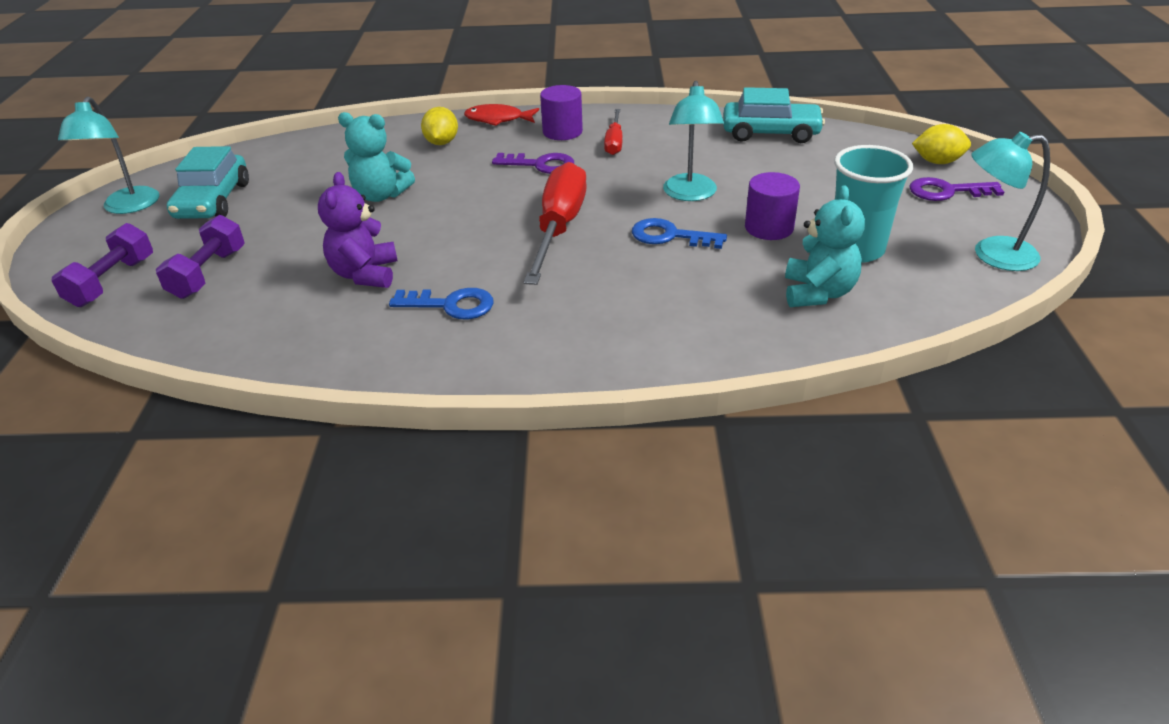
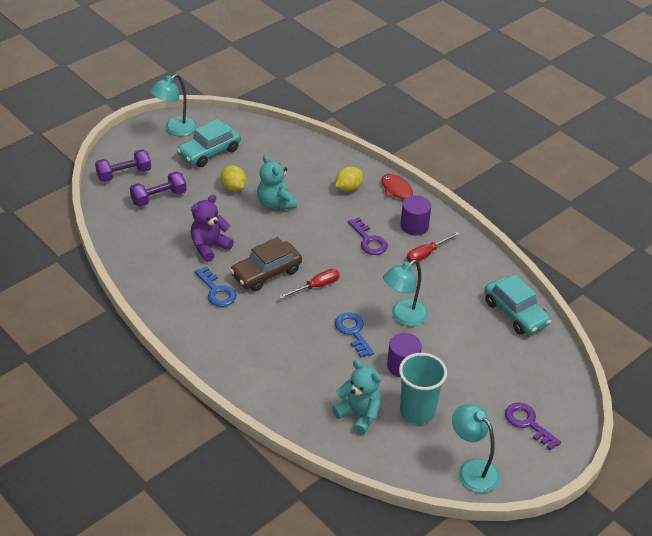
camera: 45 degrees right, 5 degrees up
(481, 252) = (266, 273): none -> brown car
(559, 228) = (316, 286): red screwdriver -> red screwdriver, size x0.53
(818, 293) = (359, 414): turquoise teddy bear -> turquoise teddy bear turned 105 degrees counterclockwise
(937, 162) = (563, 404): yellow lemon -> yellow lemon (233, 187)

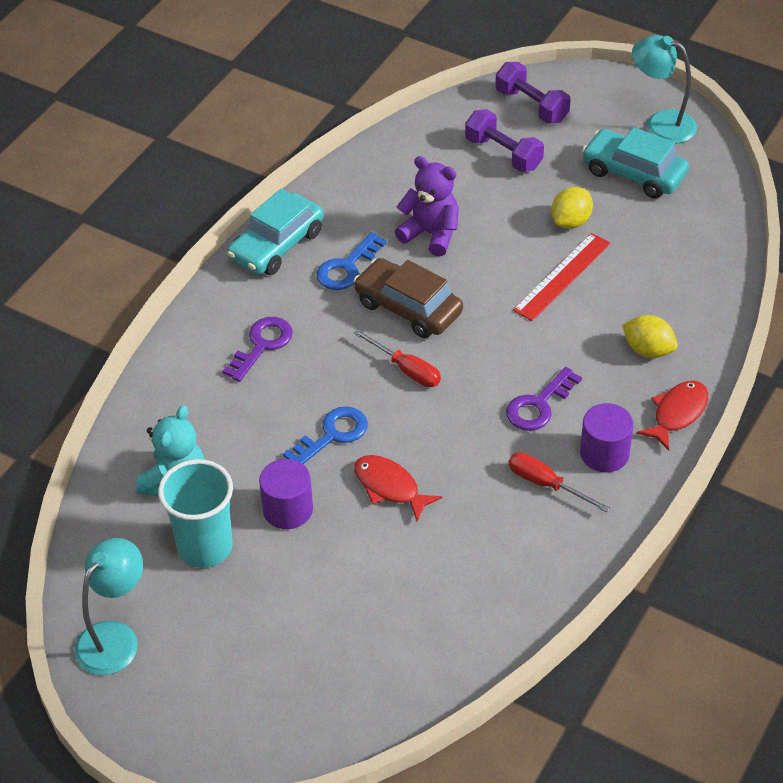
camera: 75 degrees right, 5 degrees up
(275, 203) = (562, 276): turquoise teddy bear -> red ruler
(403, 317) = (390, 487): turquoise lamp -> red fish
(515, 313) = (465, 632): turquoise car -> turquoise car (277, 245)
(527, 423) = (229, 692): purple key -> purple key (262, 345)

